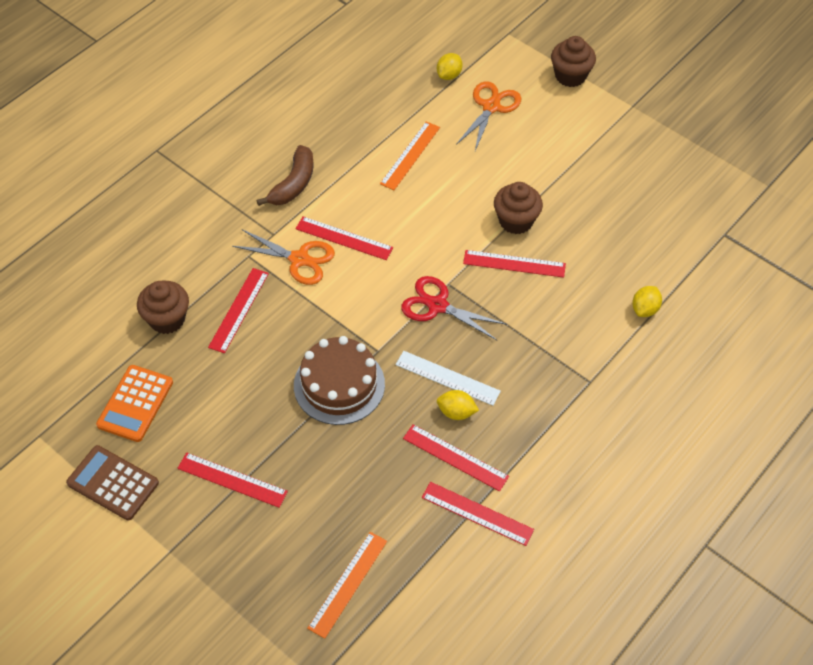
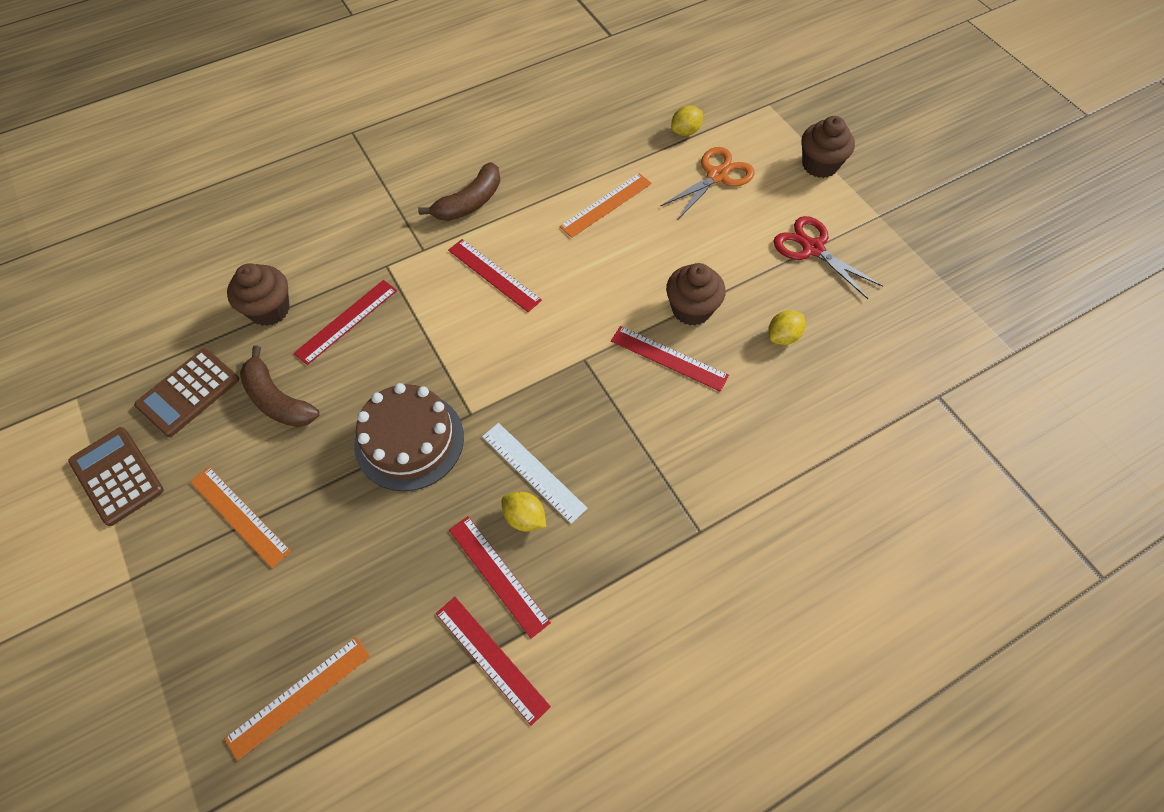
camera: 20 degrees right, 5 degrees up
(135, 403) = (188, 392): orange calculator -> brown calculator
(214, 387) = (277, 400): none -> brown banana
(232, 479) = (240, 515): red ruler -> orange ruler
(299, 259) = (436, 284): orange scissors -> none
(437, 306) = (560, 381): red scissors -> red scissors (812, 249)
(645, 309) = (803, 460): yellow lemon -> yellow lemon (783, 336)

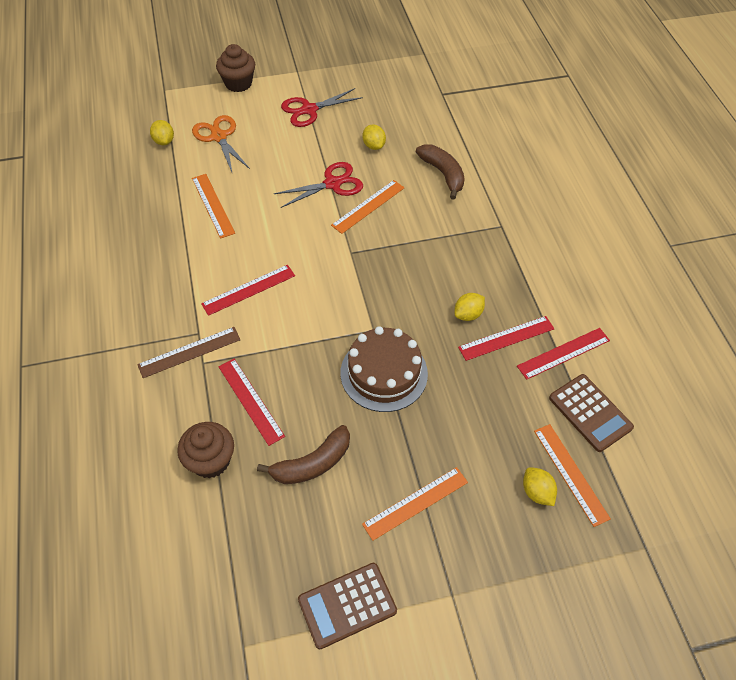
camera: 75 degrees left, 5 degrees down
(188, 392) = (277, 538): brown calculator -> brown calculator (590, 413)
(267, 655) = (537, 492): none -> yellow lemon
(397, 250) = (189, 352): none -> brown ruler
(470, 202) = (163, 291): brown banana -> brown banana (443, 174)
(533, 472) = (434, 302): white ruler -> none
(669, 358) = (368, 206): red ruler -> orange ruler
(691, 309) = (332, 184): brown cupcake -> red scissors

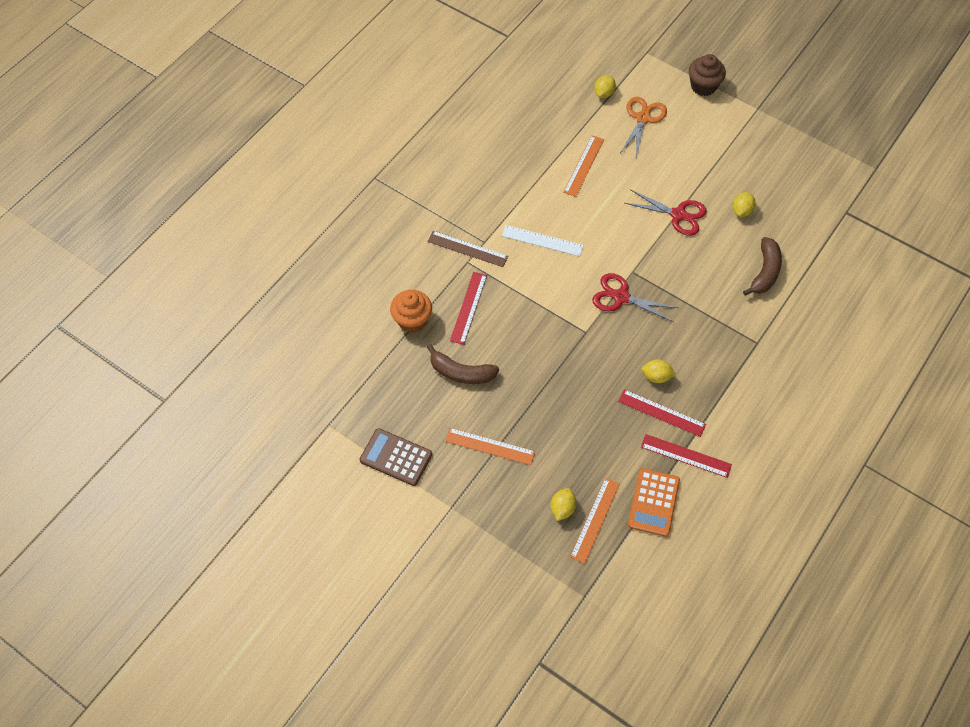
camera: 50 degrees right, 5 degrees up
(211, 461) = (412, 320): brown cupcake -> orange cupcake
(248, 289) = (542, 240): red ruler -> white ruler
(309, 110) = (729, 146): red scissors -> red scissors (621, 297)
(368, 206) = (682, 250): orange ruler -> none
(384, 373) = (560, 362): brown cake -> none
(590, 413) = (653, 502): brown calculator -> orange calculator

